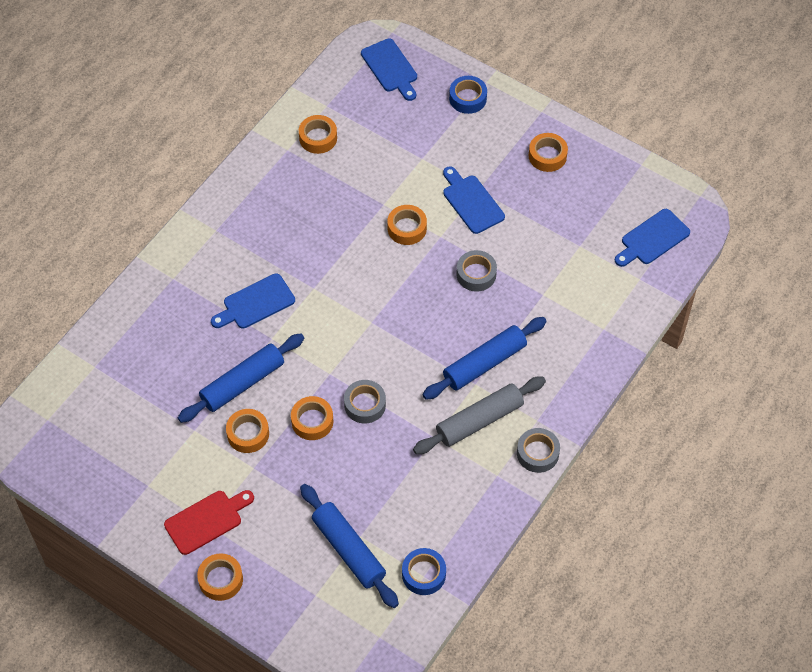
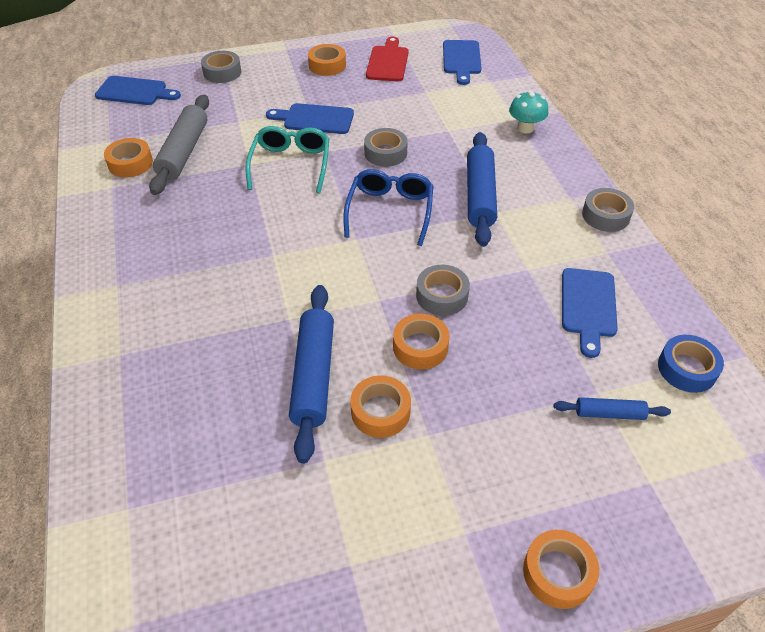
camera: 50 degrees left, 10 degrees down
(207, 520) = (459, 530): red cutting board -> red cutting board (388, 62)
(255, 303) = (234, 306): blue cutting board -> blue cutting board (588, 306)
(348, 550) = (609, 413): blue rolling pin -> blue rolling pin, size x0.52
(407, 228) = (291, 165): orange tape -> turquoise glasses
(416, 321) = (390, 211): none -> blue glasses
(468, 98) = (222, 72): blue tape -> grey tape
(479, 420) = (537, 231): grey rolling pin -> grey rolling pin (183, 152)
(597, 342) = (525, 128): none -> turquoise mushroom

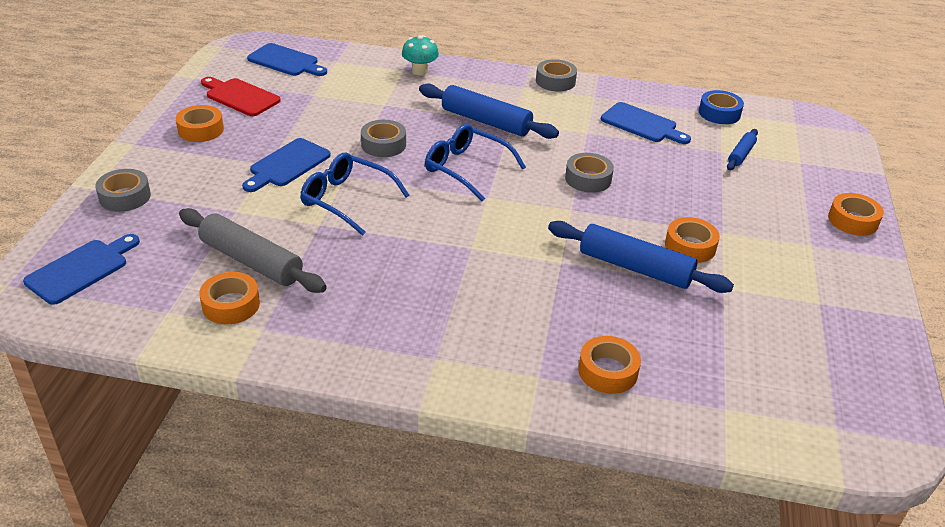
camera: 65 degrees left, 10 degrees down
(291, 165) = (347, 200): turquoise glasses -> blue glasses
(420, 347) = (636, 207): orange tape -> orange tape (607, 371)

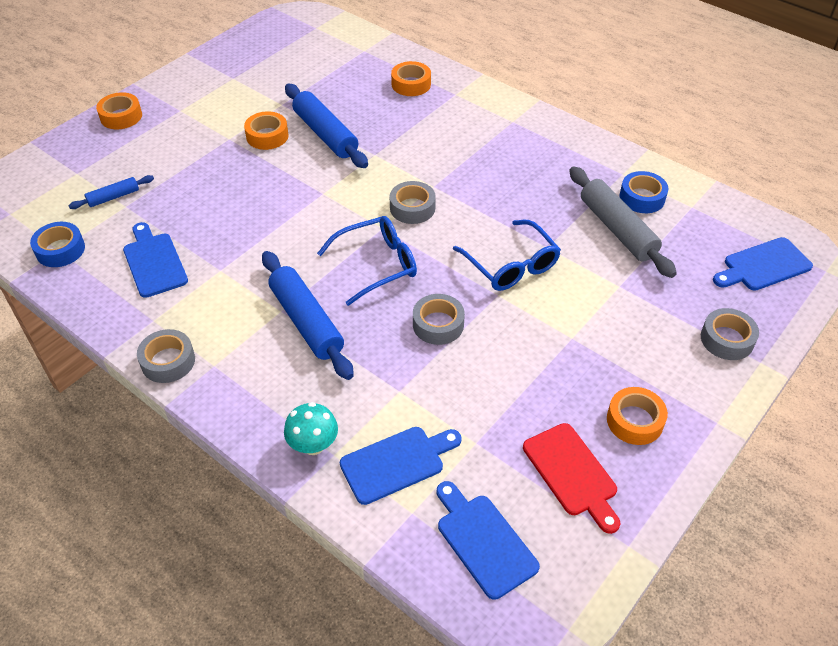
camera: 150 degrees left, 10 degrees up
(231, 305) = (642, 198): orange tape -> blue tape
(287, 165) = (551, 329): blue cutting board -> blue cutting board (397, 463)
(466, 168) = (377, 265): blue glasses -> blue glasses turned 90 degrees counterclockwise
(588, 179) = (277, 217): grey tape -> grey tape (412, 208)

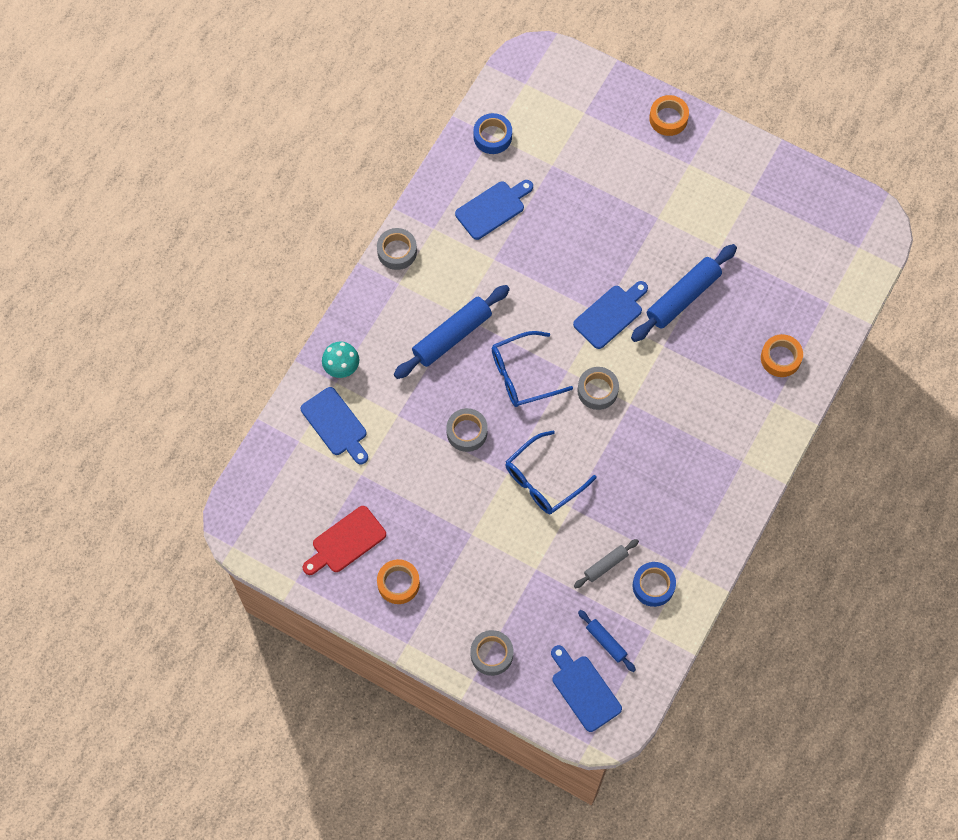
camera: 80 degrees right, 20 degrees up
(113, 197) = (561, 152): blue rolling pin -> blue rolling pin (606, 642)
(267, 136) = (668, 248): orange tape -> none
(377, 265) = (523, 375): blue glasses -> blue glasses turned 105 degrees clockwise
(483, 541) = (285, 489): blue cutting board -> blue cutting board (610, 314)
(617, 229) = (606, 565): grey rolling pin -> grey rolling pin, size x0.52

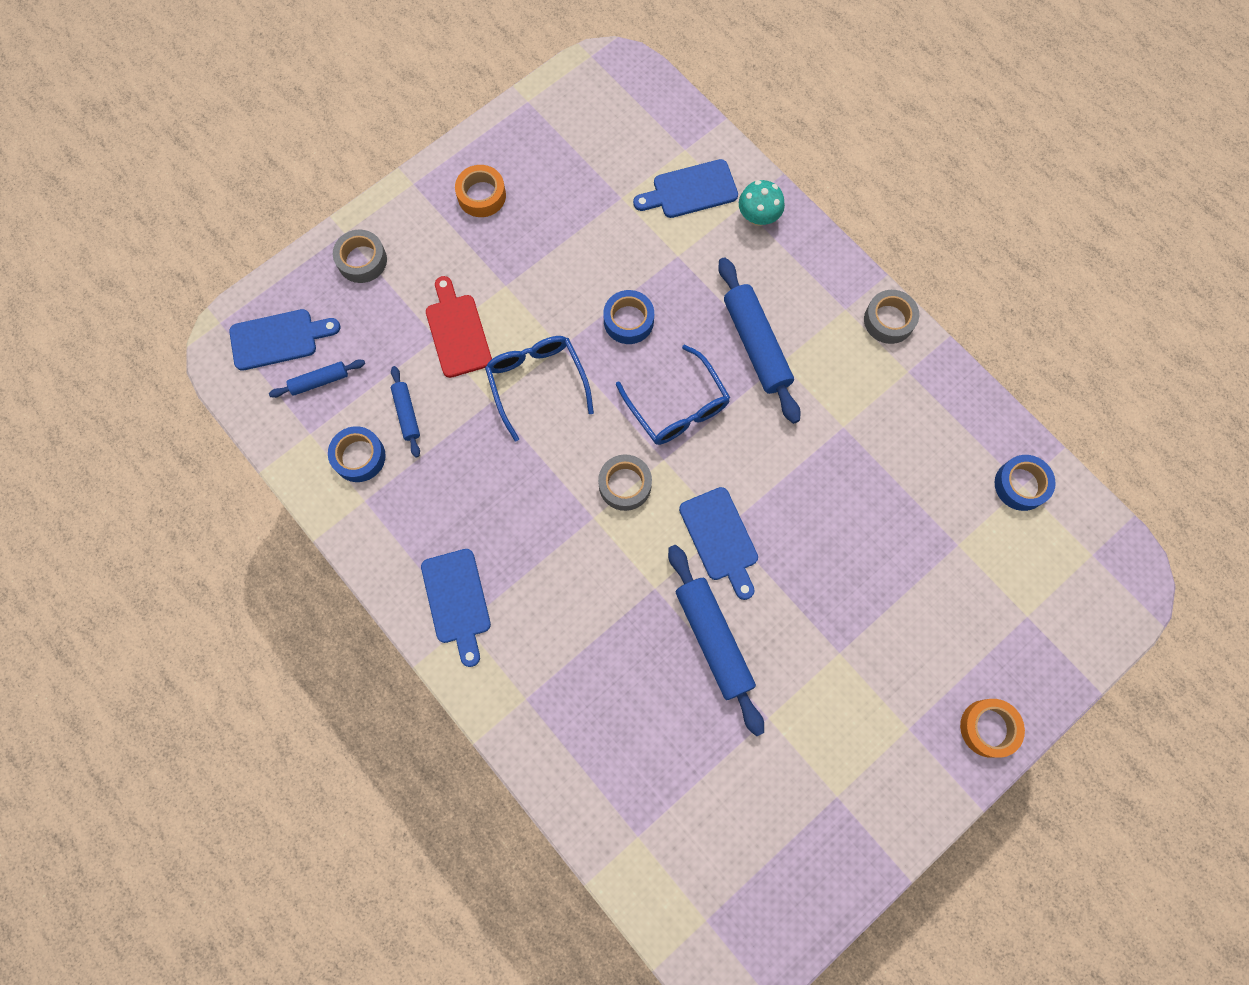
camera: 110 degrees right, 5 degrees up
(345, 542) = (550, 160): red cutting board -> red cutting board (457, 331)
(467, 432) = (628, 321): grey tape -> blue tape
(493, 208) = (915, 449): blue cutting board -> blue cutting board (457, 601)
(523, 375) = (677, 406): blue glasses -> blue glasses turned 150 degrees clockwise
(606, 565) = (407, 414): grey rolling pin -> blue rolling pin
(780, 358) = (582, 733): orange tape -> none

